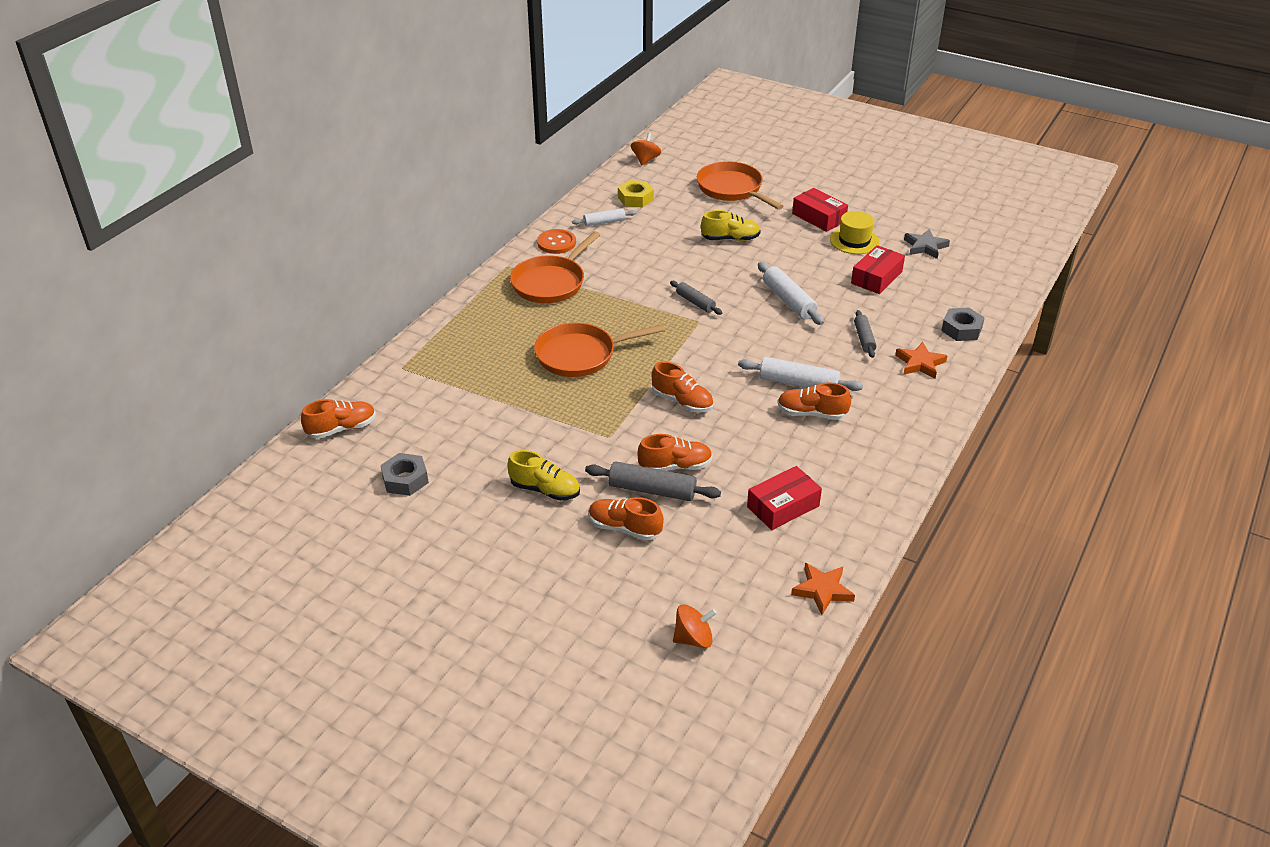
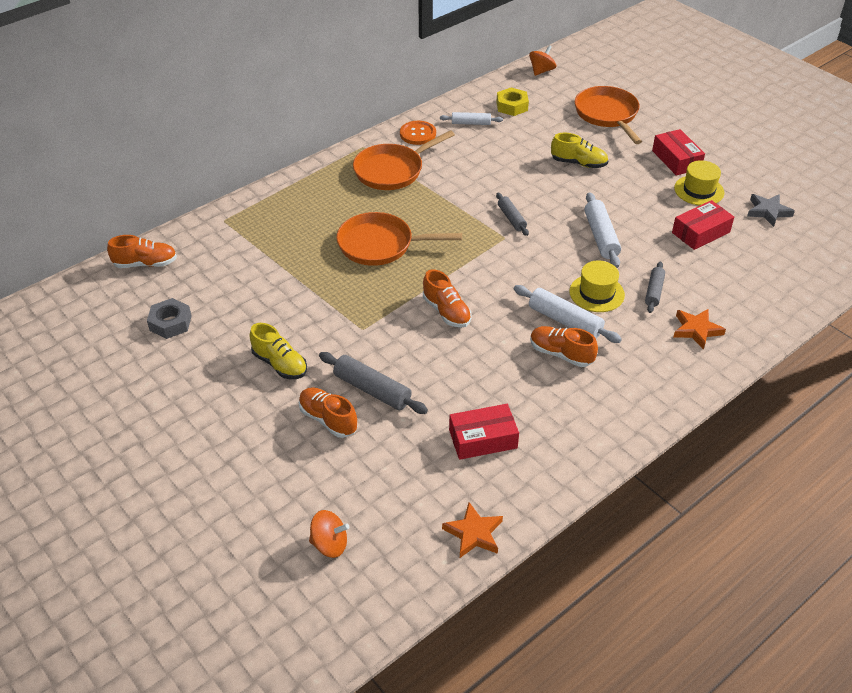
camera: 20 degrees right, 5 degrees up
(675, 466) = (405, 372): orange shoe -> none
(813, 352) = (596, 293): none -> yellow hat
(961, 329) = (759, 305): grey nut -> none

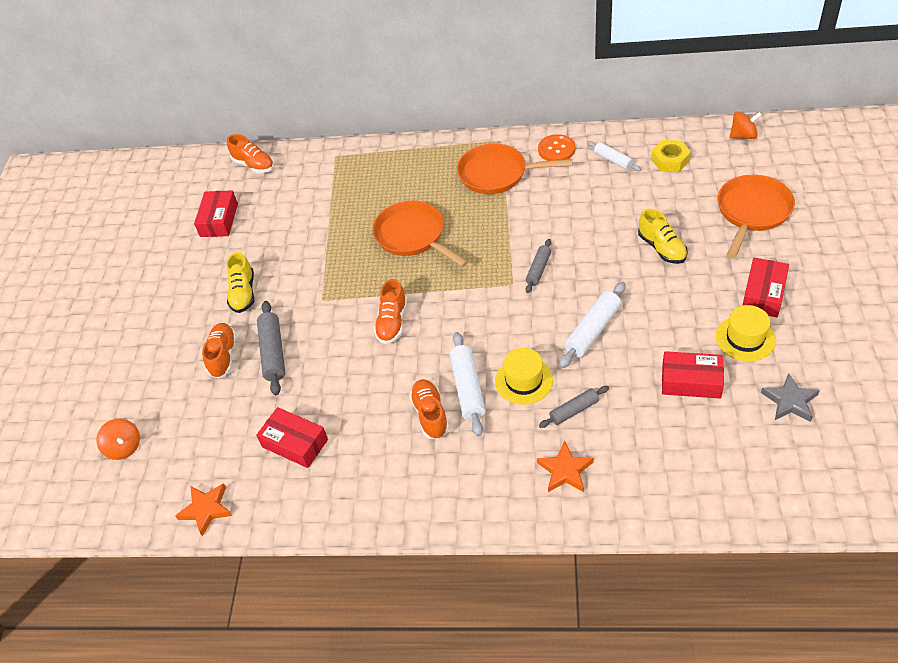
camera: 50 degrees right, 5 degrees up
(170, 323) = (219, 220): grey nut -> red box

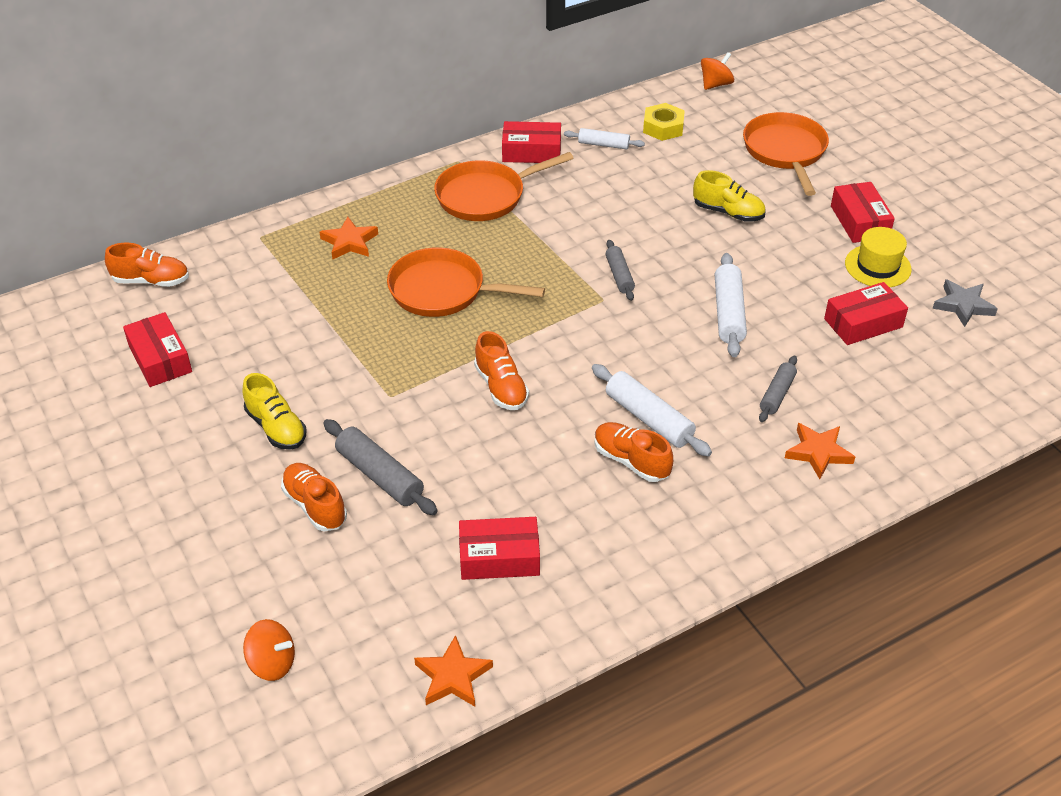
camera: 40 degrees left, 5 degrees down
(384, 179) = (349, 242): none -> orange star
(524, 380) = (701, 387): yellow hat -> none
(556, 149) = (531, 152): orange button -> red box

